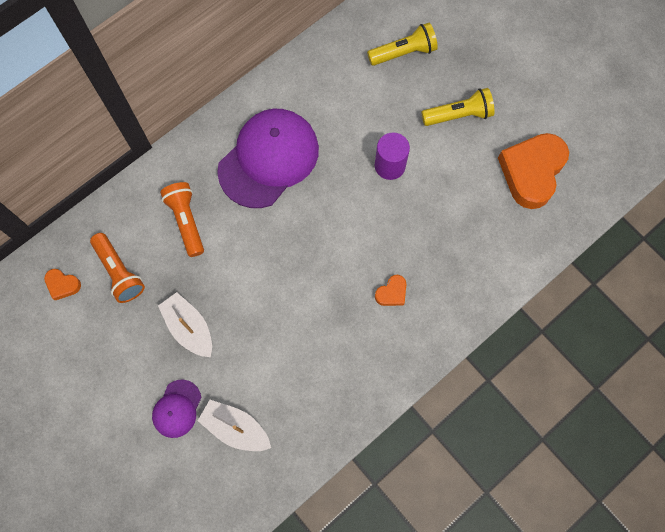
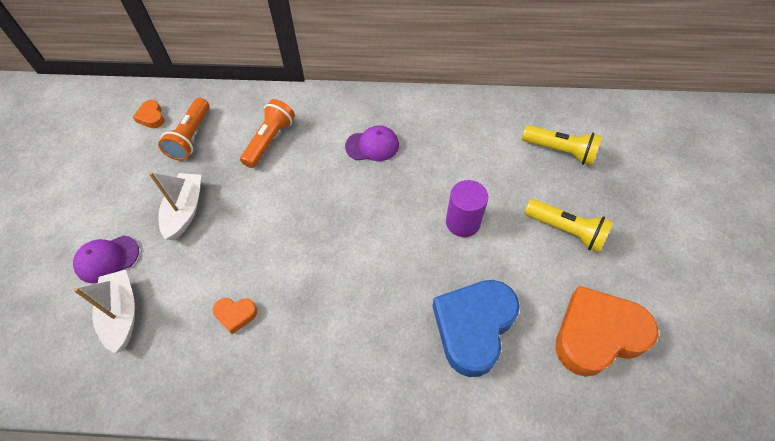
camera: 45 degrees right, 15 degrees down
(269, 159) = (372, 145): purple cap -> purple cap, size x0.48
(392, 293) = (357, 324): orange heart -> orange heart (235, 315)
(461, 231) = (473, 327): none -> blue heart

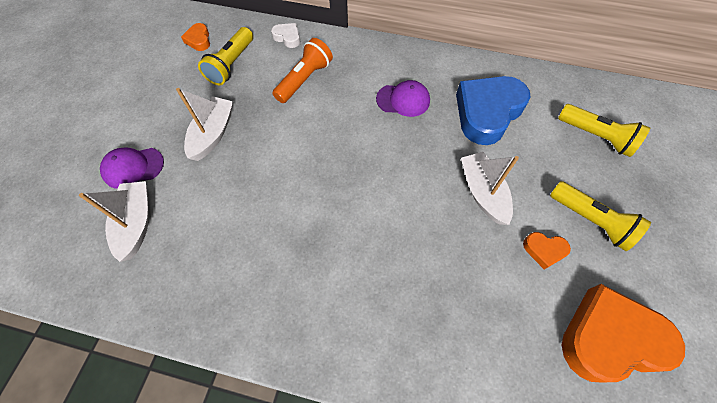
camera: 10 degrees right, 5 degrees up
(191, 137) = (231, 64): orange flashlight -> yellow flashlight
(235, 315) = (242, 244): orange heart -> orange heart (544, 250)
(245, 101) = (287, 37): none -> white heart
(463, 222) = (482, 192): purple cylinder -> white boat
(473, 327) = (477, 304): blue heart -> blue heart (487, 113)

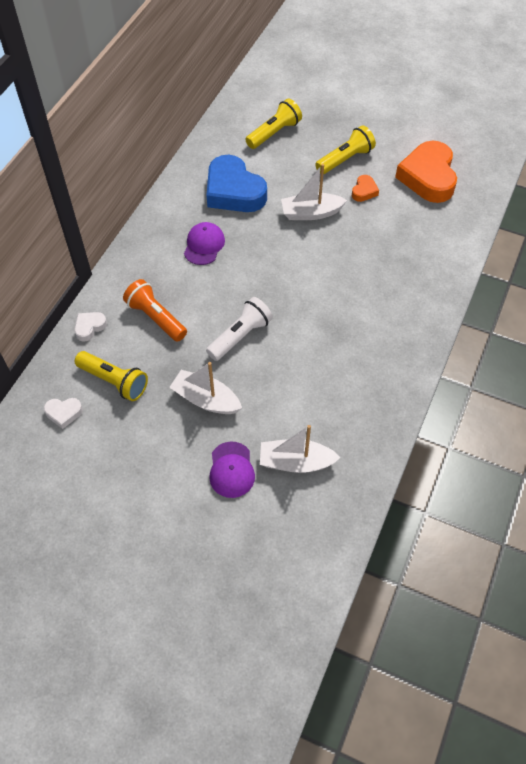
camera: 80 degrees left, 5 degrees down
(199, 40) = (64, 413): orange heart -> white heart
(291, 150) = (240, 336): none -> white flashlight

